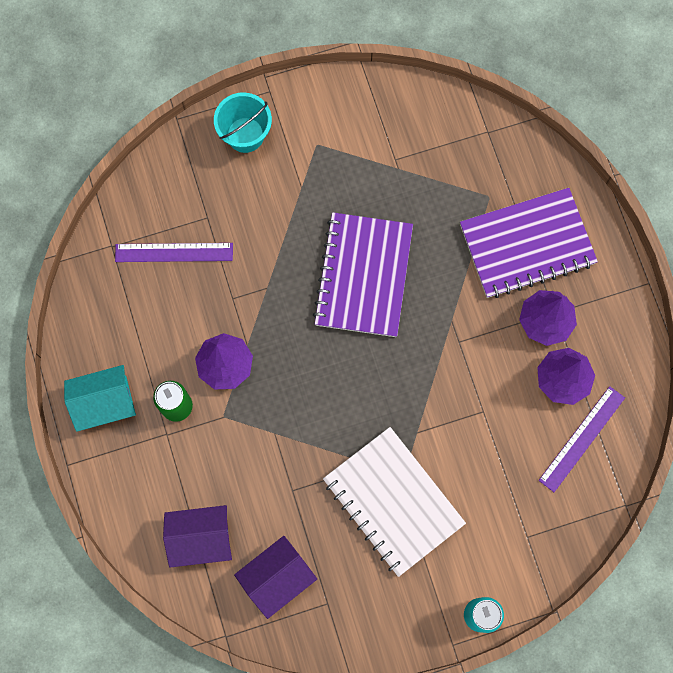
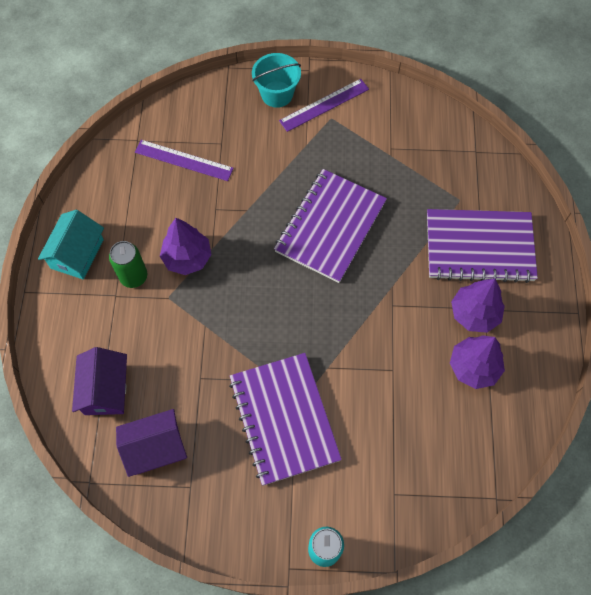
camera: 20 degrees right, 10 degrees down
(104, 402) = (77, 254): turquoise house -> turquoise house turned 75 degrees counterclockwise
(201, 537) = (105, 389): purple house -> purple house turned 75 degrees clockwise
(393, 501) = (284, 419): white notebook -> purple notebook
(582, 439) = (474, 424): purple ruler -> purple ruler (324, 105)

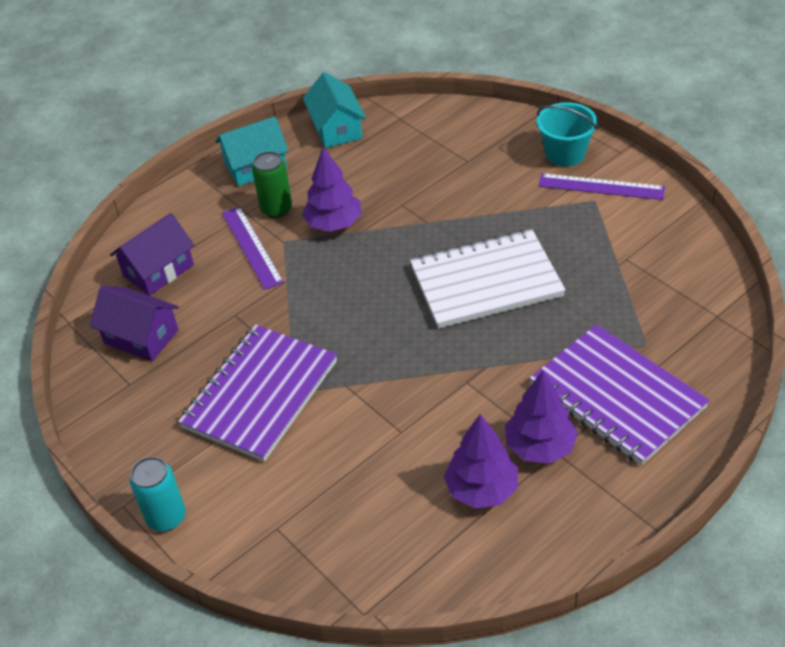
camera: 50 degrees right, 20 degrees down
(101, 180) = (336, 128): none -> turquoise house
(183, 160) = (420, 154): purple ruler -> purple ruler (251, 247)
(330, 227) = (486, 282): purple notebook -> white notebook

